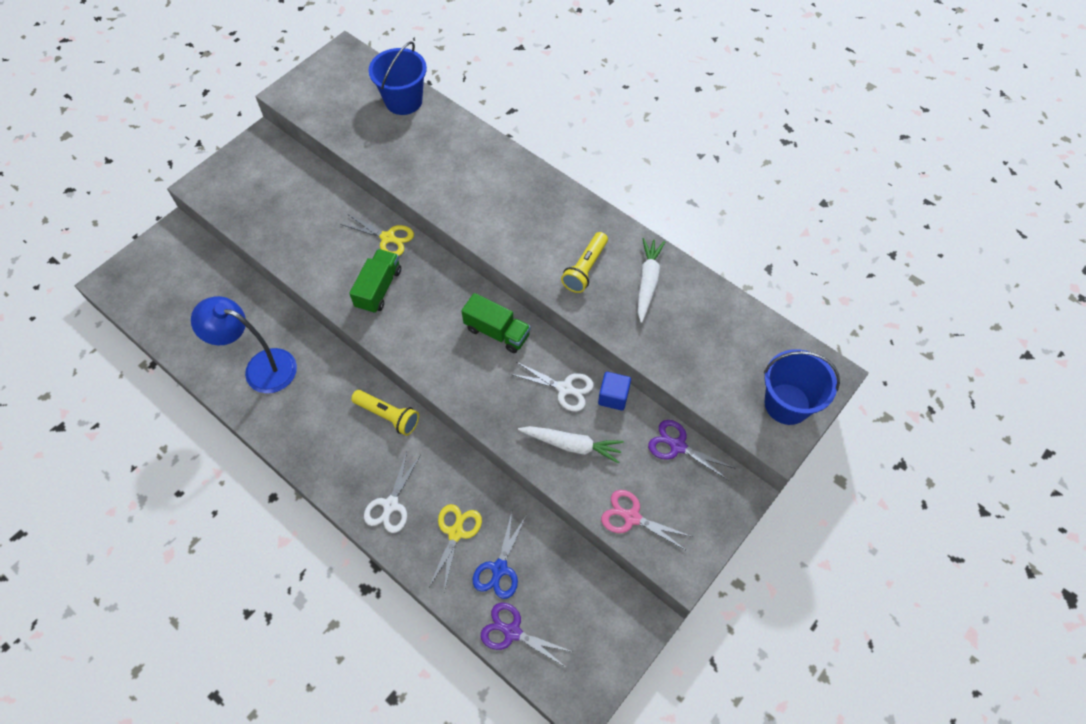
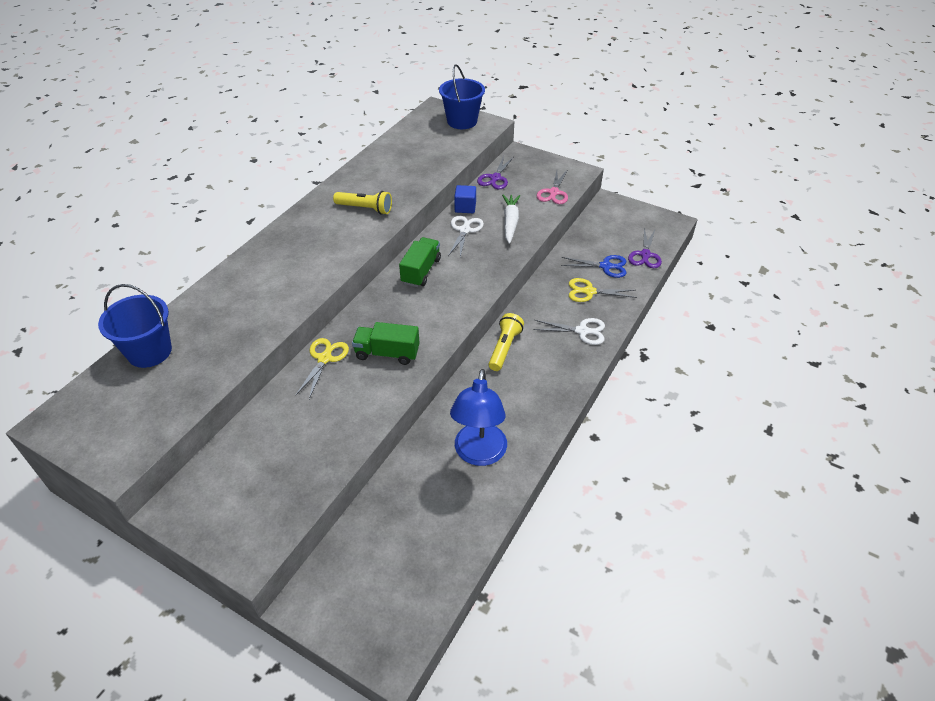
camera: 100 degrees left, 15 degrees down
(647, 282) = (374, 179): white carrot -> none

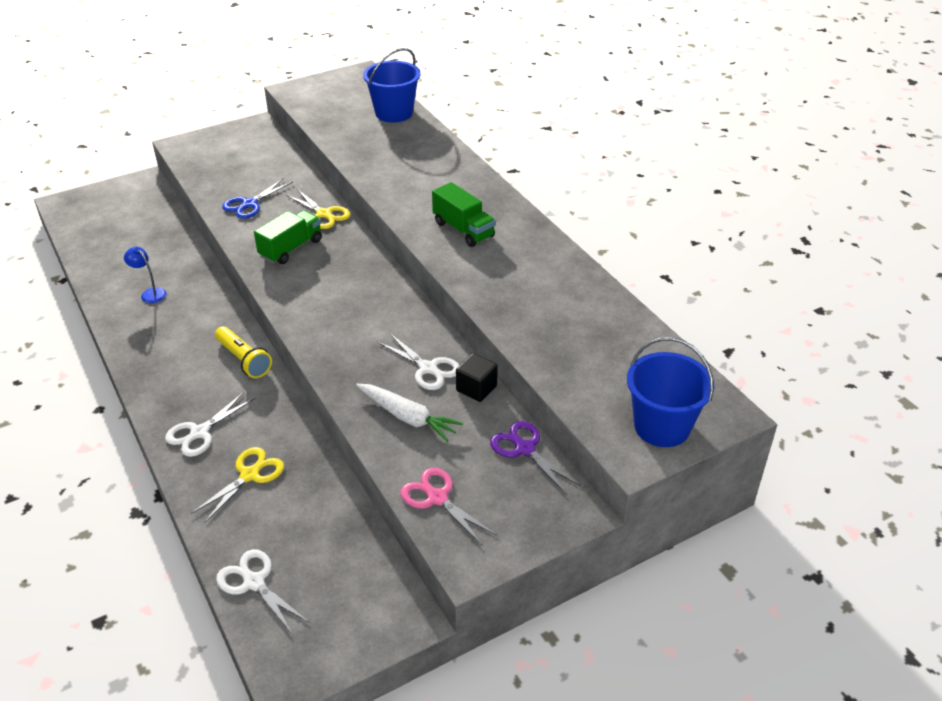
camera: 120 degrees right, 5 degrees down
(365, 209) = (497, 265): yellow flashlight -> none
(421, 271) = (385, 307): green truck -> green truck (463, 230)
(465, 207) = (476, 388): blue cube -> black cube
(479, 454) = (150, 293): blue lamp -> blue lamp, size x0.46
(605, 266) = (275, 520): blue scissors -> blue scissors (249, 204)
(645, 255) = (254, 582): purple scissors -> white scissors

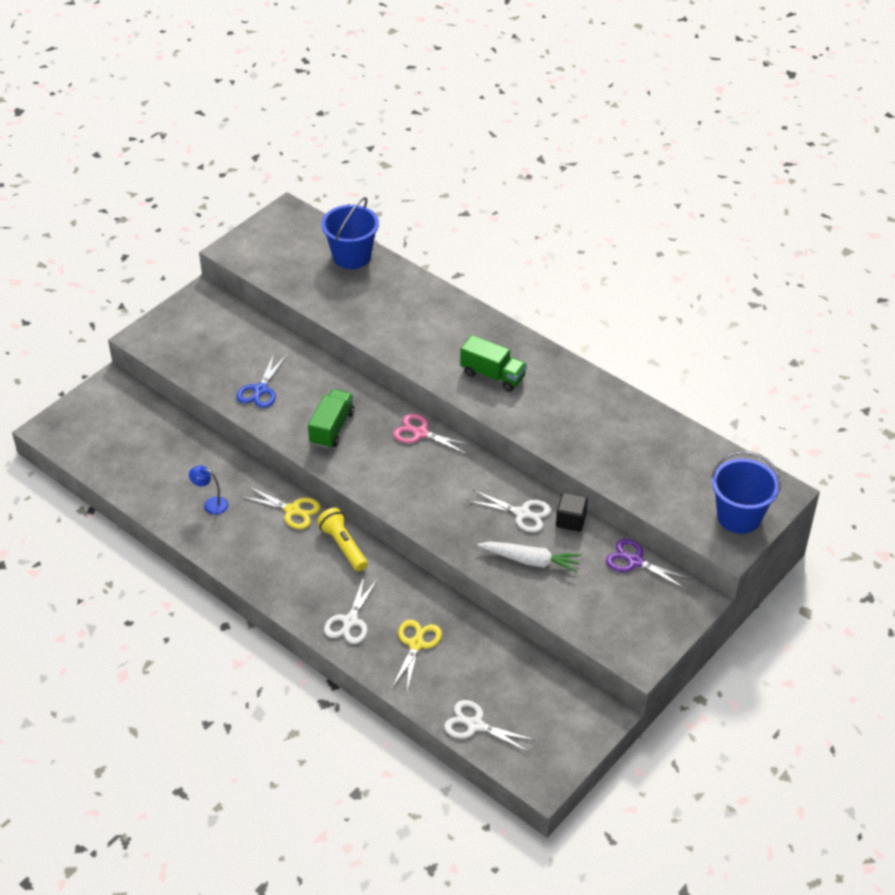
camera: 20 degrees left, 5 degrees up
(244, 360) = (343, 546): yellow flashlight -> yellow flashlight turned 150 degrees counterclockwise
(323, 214) = (338, 383): yellow scissors -> yellow scissors (292, 510)
(437, 498) = (590, 619): pink scissors -> pink scissors (420, 433)

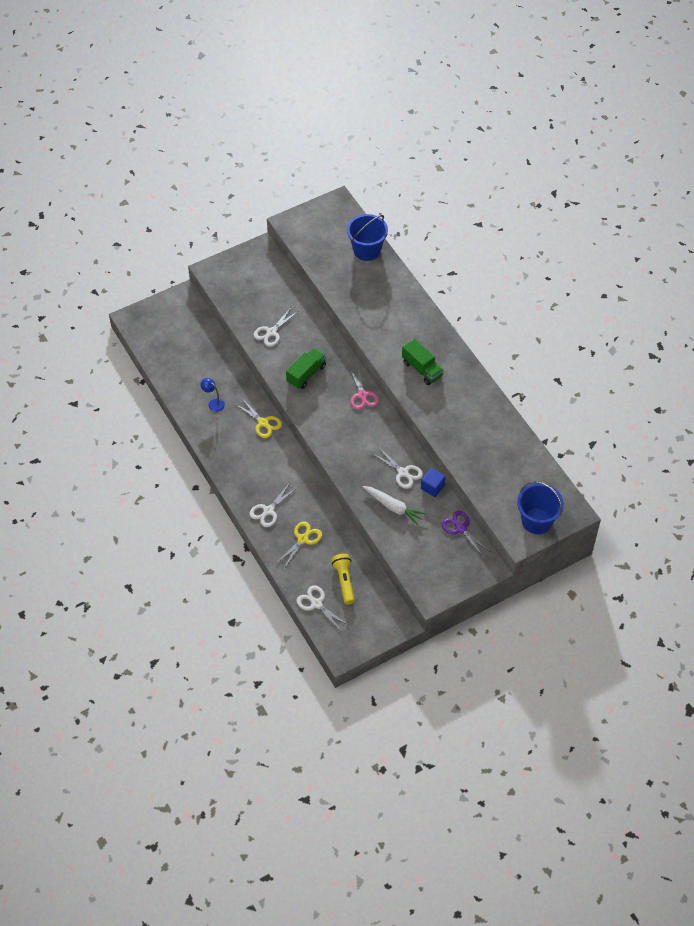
camera: 20 degrees right, 10 degrees up
(260, 390) = (271, 332): blue scissors -> white scissors
(343, 546) = (285, 458): yellow flashlight -> yellow flashlight (344, 581)
(420, 433) = (362, 395): pink scissors -> pink scissors turned 150 degrees counterclockwise
(571, 520) = (432, 487): black cube -> blue cube

